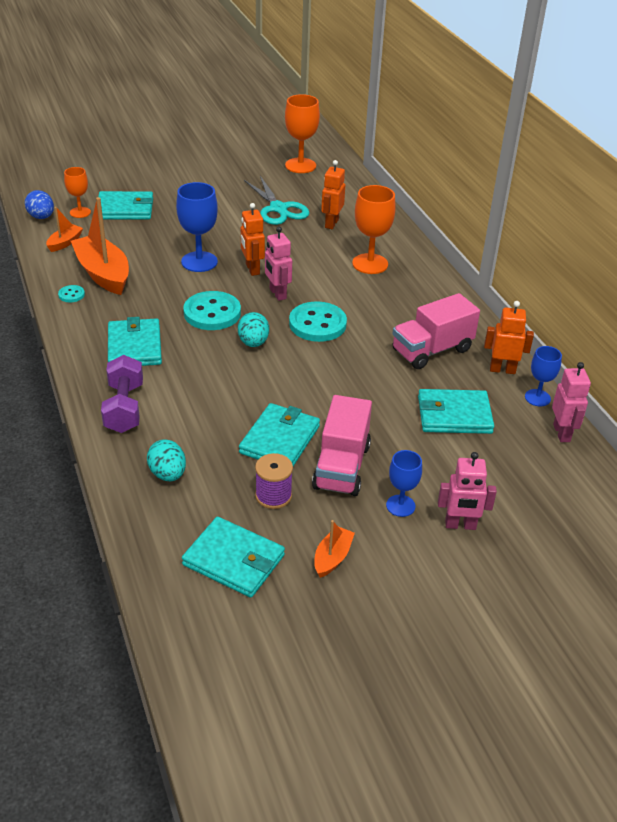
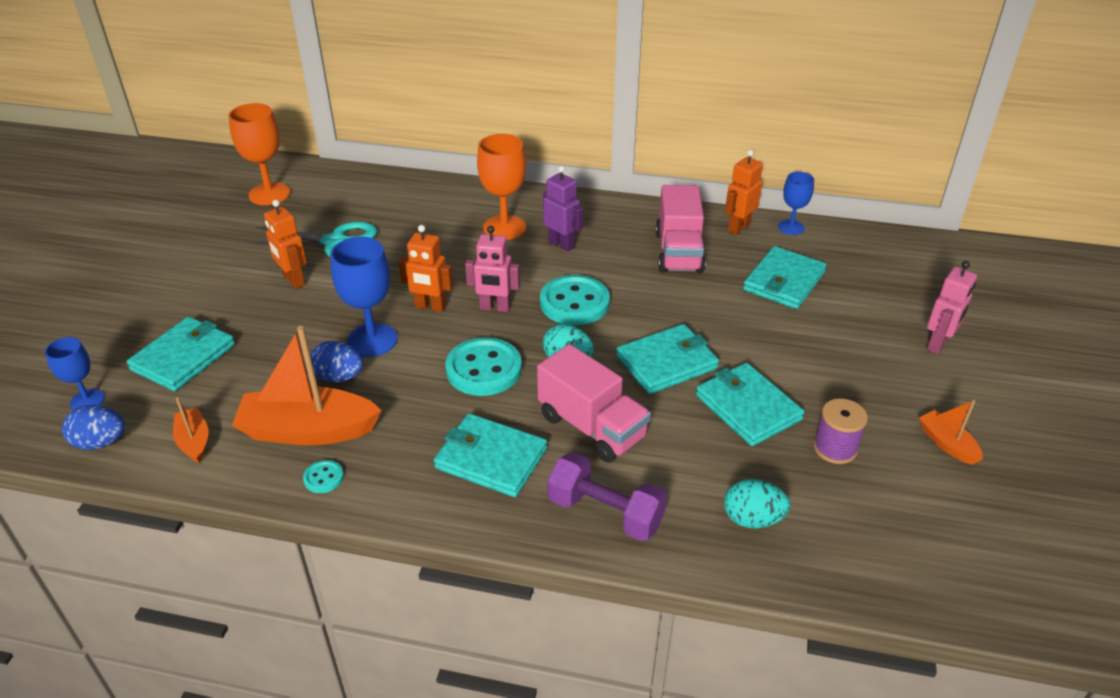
camera: 55 degrees left, 0 degrees up
(80, 212) = (138, 401): orange goblet -> none
(156, 264) = (339, 377): none -> blue egg
(234, 560) = (921, 518): turquoise wallet -> turquoise wallet (666, 362)
(331, 223) = (405, 221): orange robot -> orange robot (293, 280)
(341, 467) = (816, 382): pink truck -> pink truck (592, 427)
(379, 294) = (561, 244): none -> purple robot
(400, 506) = (894, 368): blue goblet -> blue goblet (87, 401)
(562, 433) = (846, 237): pink robot -> none

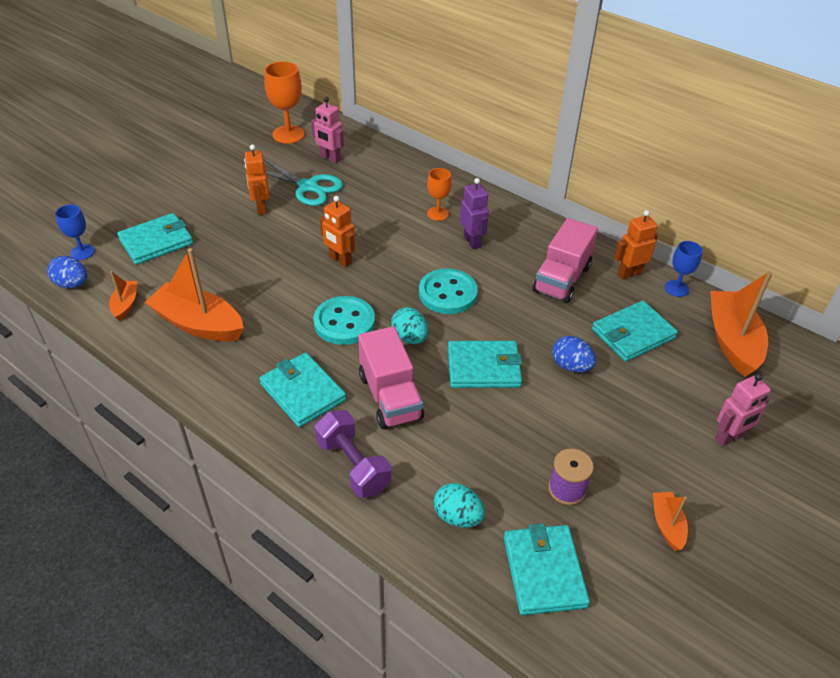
camera: 25 degrees right, 5 degrees up
(323, 478) = (186, 362): turquoise button -> none
(339, 377) = (243, 292): blue egg -> blue egg (571, 366)
(372, 340) = (283, 272): blue goblet -> none
(495, 308) = (385, 277): pink robot -> pink robot (330, 158)
(504, 228) = (438, 214): orange goblet -> orange goblet, size x0.61
(747, 407) = (521, 428): turquoise wallet -> turquoise wallet (544, 571)
(874, 258) = (732, 340): none -> orange boat

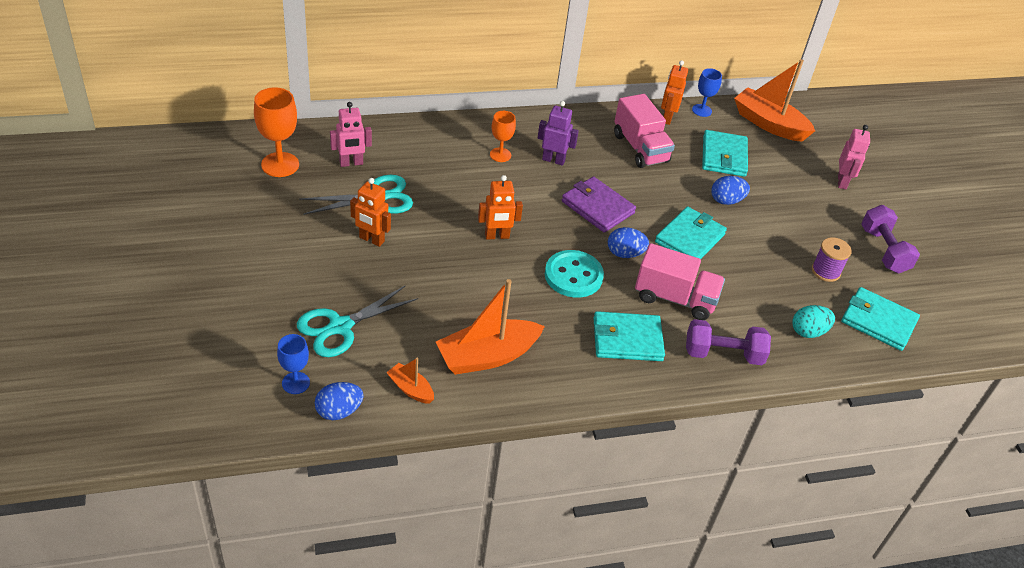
camera: 55 degrees left, 0 degrees up
(156, 241) = (340, 327): turquoise wallet -> turquoise scissors
(409, 338) = (625, 253): turquoise egg -> blue egg
(447, 293) = (597, 207): turquoise button -> purple wallet
(667, 525) = (884, 250): orange boat -> purple dumbbell

